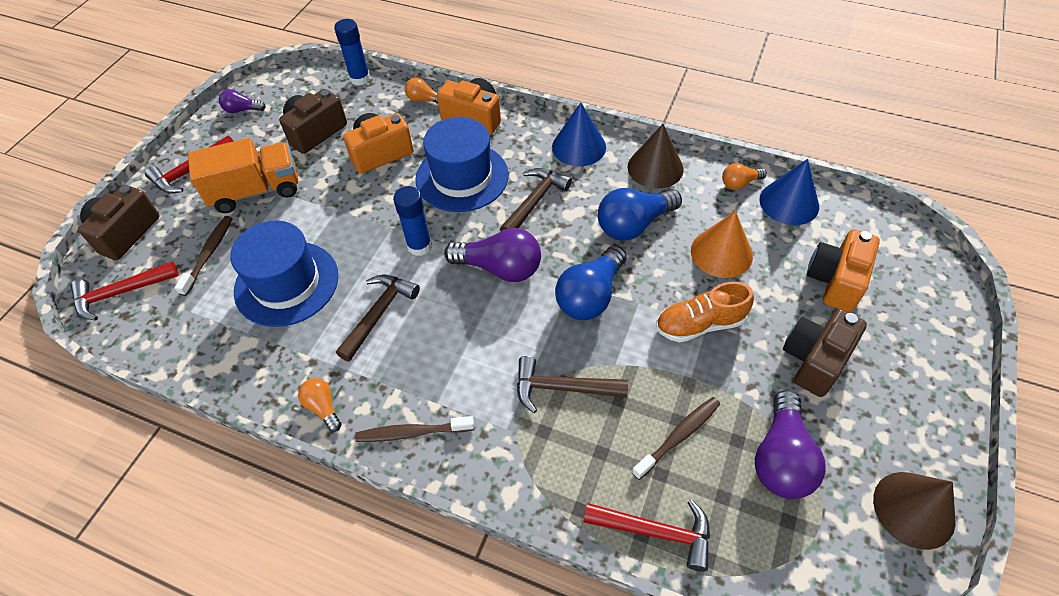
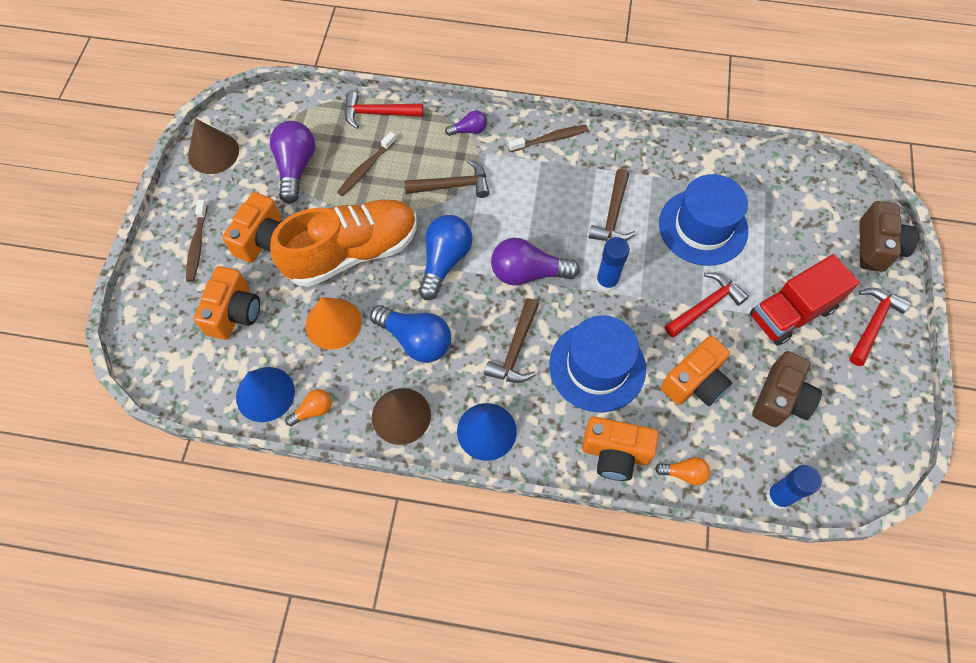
camera: 165 degrees right, 10 degrees up
(121, 293) = (832, 195): red hammer -> red hammer (705, 306)
(209, 254) = (787, 241): brown toothbrush -> brown toothbrush (197, 245)
(242, 110) = (883, 417): purple light bulb -> purple light bulb (469, 130)
(256, 191) = (792, 312): orange truck -> red truck
(323, 407) = (619, 143): orange light bulb -> none
(634, 224) = (415, 340): blue light bulb -> blue light bulb turned 75 degrees clockwise
(700, 324) = (352, 252): orange shoe -> orange shoe, size x1.82
(814, 360) = (263, 239): brown camera -> orange camera

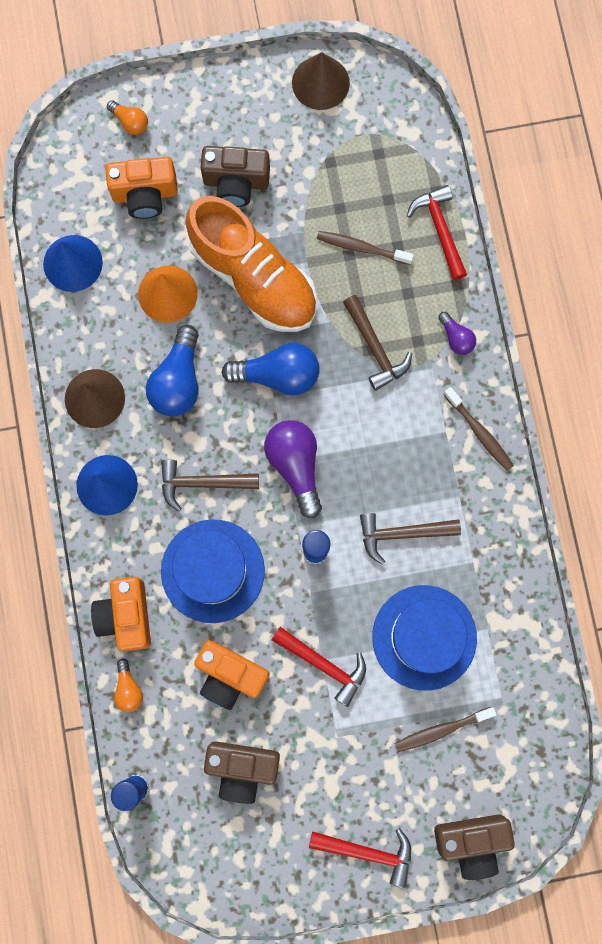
camera: 70 degrees right, 15 degrees up
(197, 245) = (205, 122): brown toothbrush -> brown toothbrush (441, 730)
(263, 239) = (236, 183): orange camera -> brown camera
(296, 168) = (334, 175): purple light bulb -> none
(313, 410) = (71, 314): orange light bulb -> orange light bulb (130, 122)
(792, 312) = (349, 760): red truck -> none

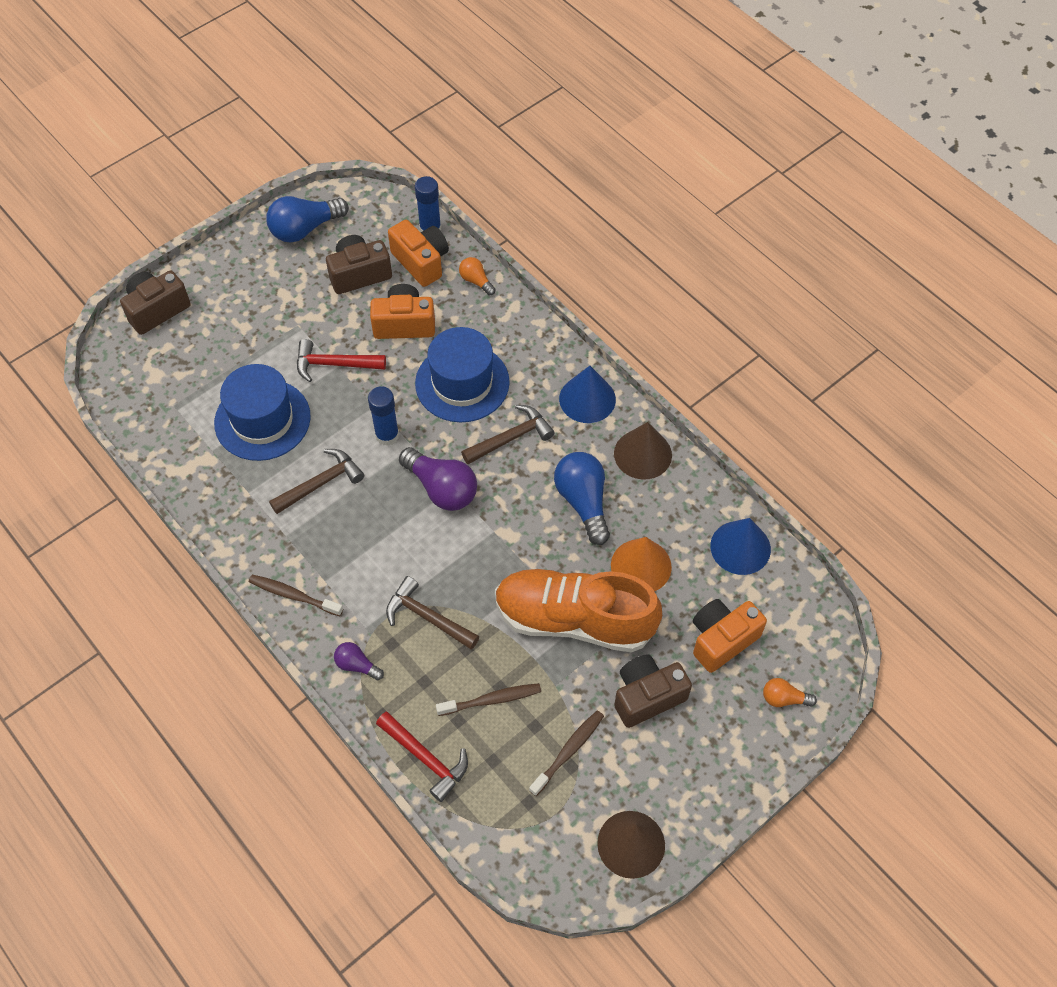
camera: 150 degrees right, 20 degrees down
(126, 616) = (509, 323): orange camera -> orange camera (421, 262)
(277, 375) = (501, 550): blue light bulb -> blue light bulb (305, 229)
(367, 852) = (234, 269): red hammer -> none
(441, 730) = (216, 366): brown toothbrush -> brown toothbrush (569, 751)

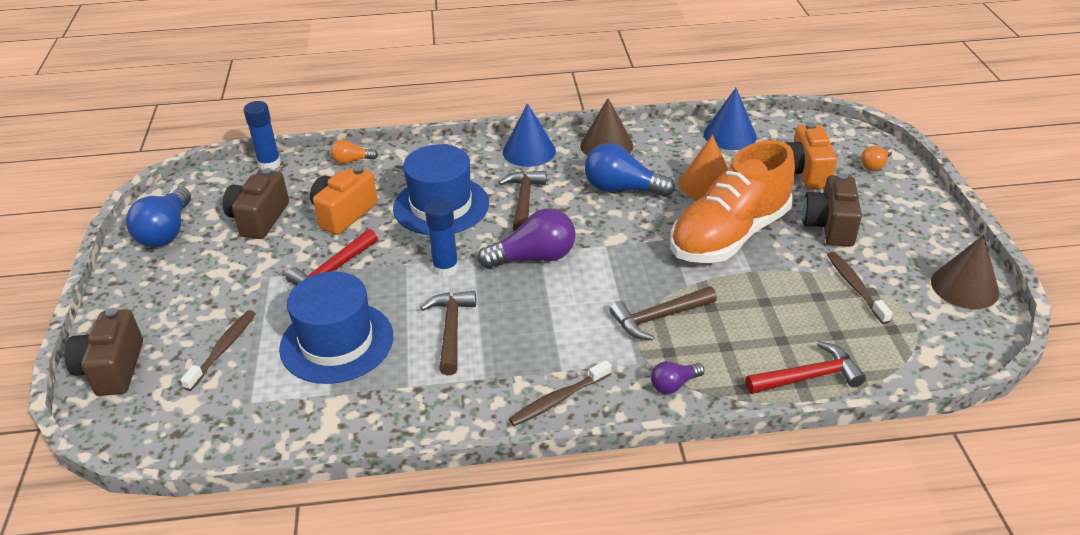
camera: 55 degrees left, 20 degrees down
(421, 262) = (294, 181): orange camera -> none
(492, 700) = (774, 311): brown toothbrush -> brown toothbrush (223, 349)

